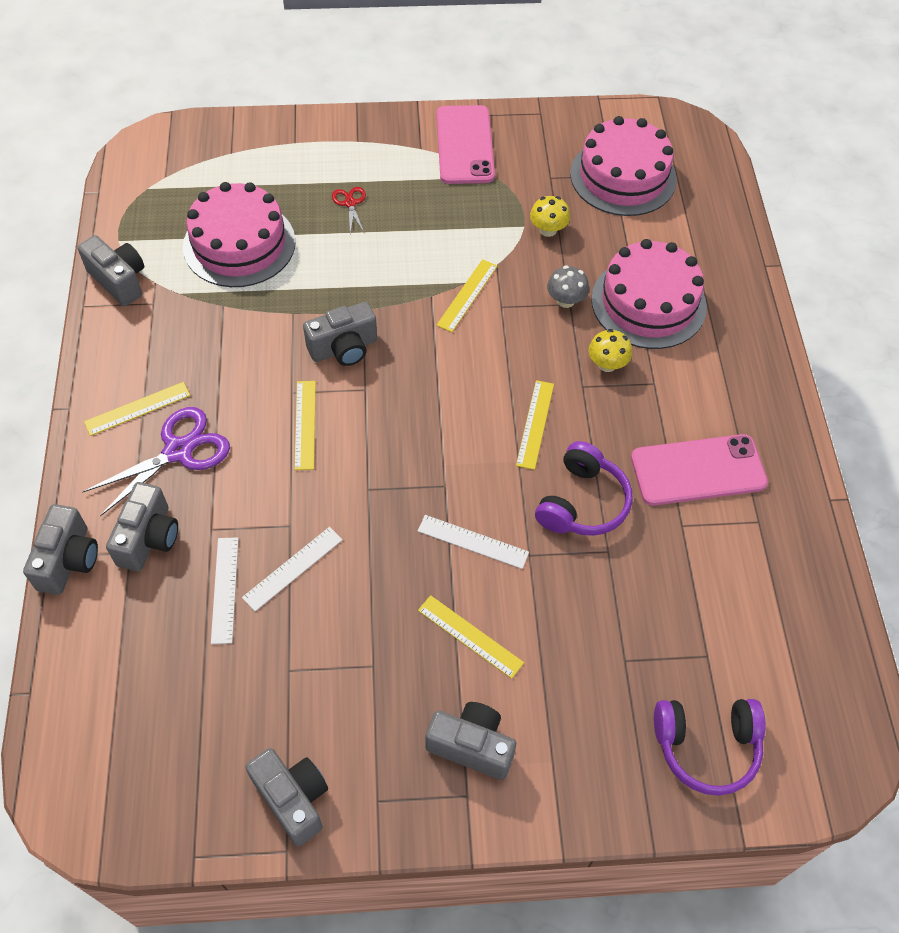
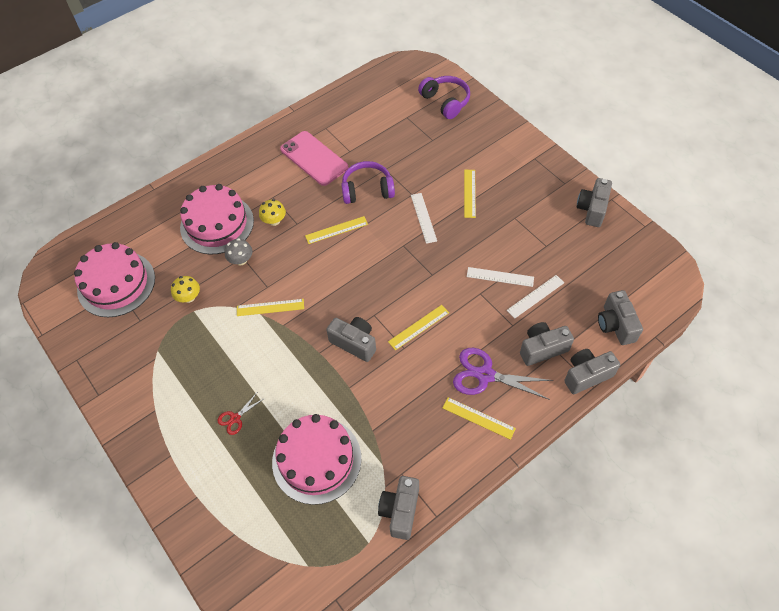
camera: 120 degrees left, 0 degrees up
(465, 145) = (136, 385): pink phone -> none
(471, 746) = (514, 167): grey camera -> grey camera (615, 325)

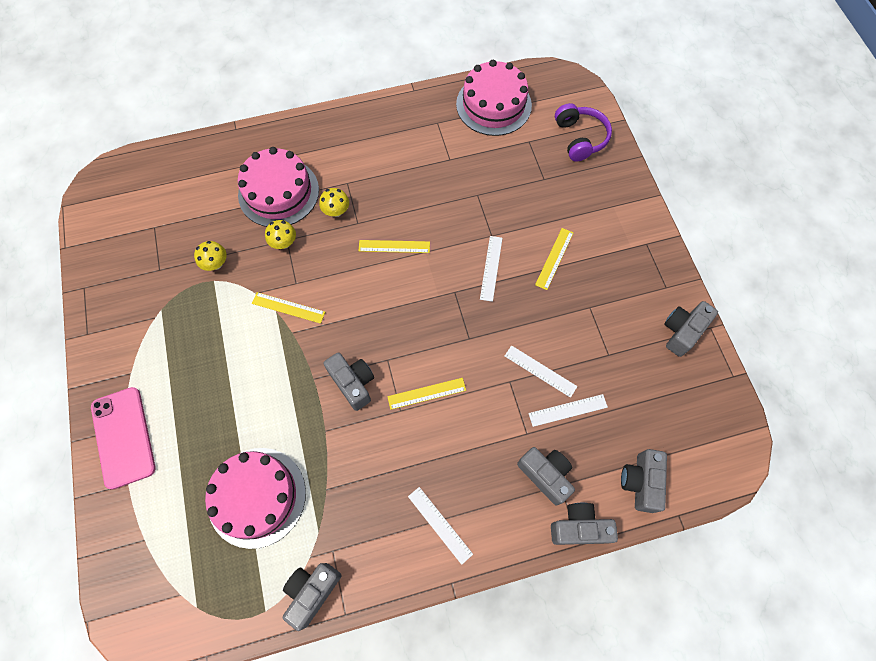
camera: 20 degrees right, 10 degrees up
(116, 284) = (155, 220): pink cake -> pink cake (493, 105)
(235, 418) = (200, 416): red scissors -> none
(241, 260) = (284, 242): grey mushroom -> yellow mushroom
(314, 158) = (409, 154): pink phone -> pink phone (123, 437)
(367, 190) = (447, 212): purple headphones -> none
(478, 418) = (439, 525): yellow ruler -> white ruler
(485, 375) = (470, 478): purple scissors -> none
(542, 349) = (545, 475): grey camera -> grey camera turned 45 degrees clockwise

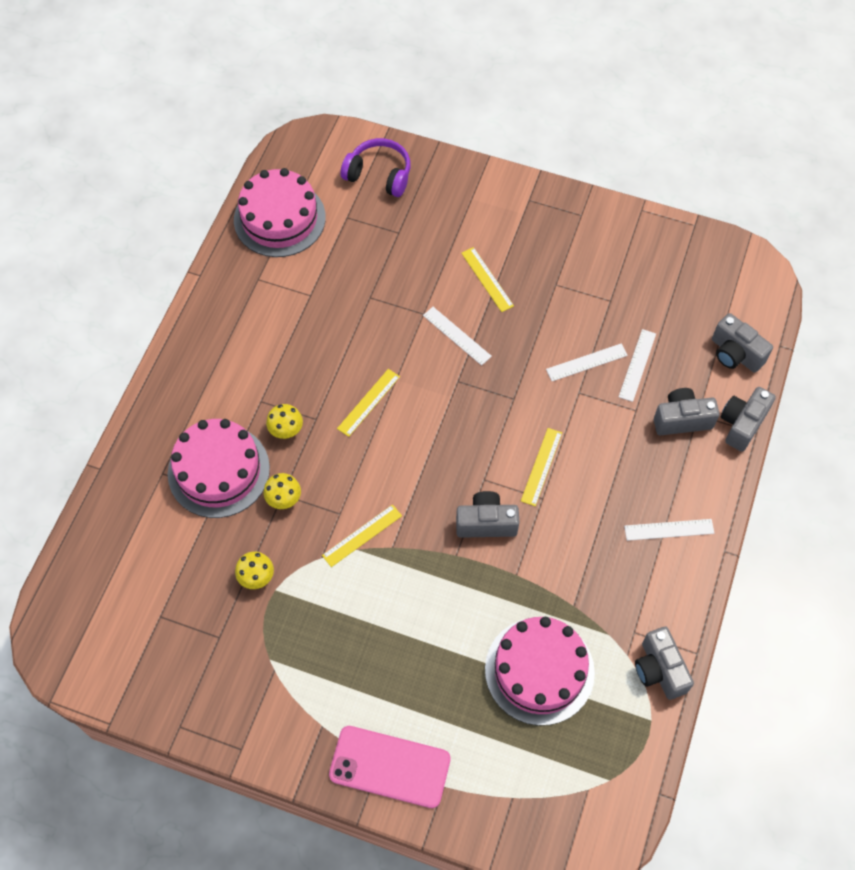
camera: 55 degrees left, 5 degrees down
(682, 331) = (629, 232): grey camera -> none

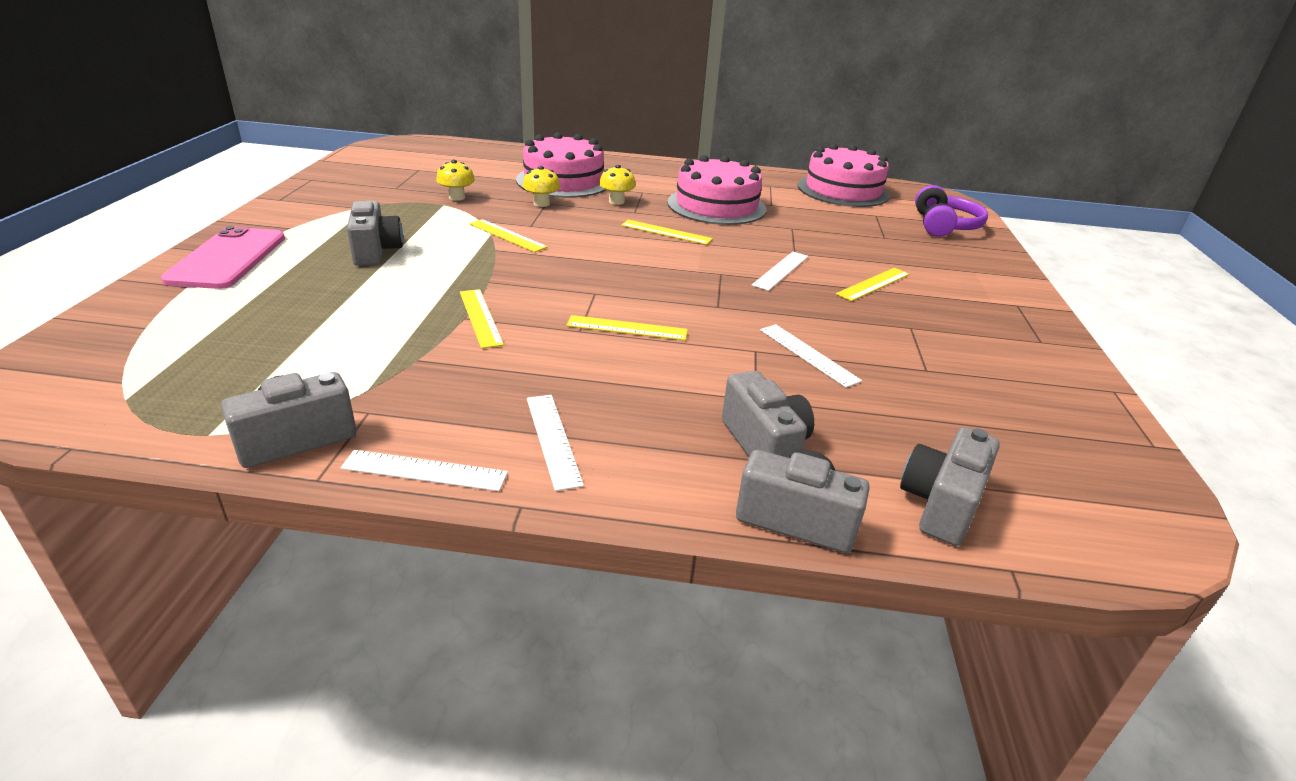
camera: 75 degrees right, 30 degrees down
(486, 523) = (535, 296): grey camera -> grey camera (376, 251)
(517, 563) = (480, 317): none -> yellow ruler
(539, 670) = (321, 338): pink cake -> pink cake (716, 206)
(637, 365) = (836, 397): white ruler -> white ruler (424, 471)

